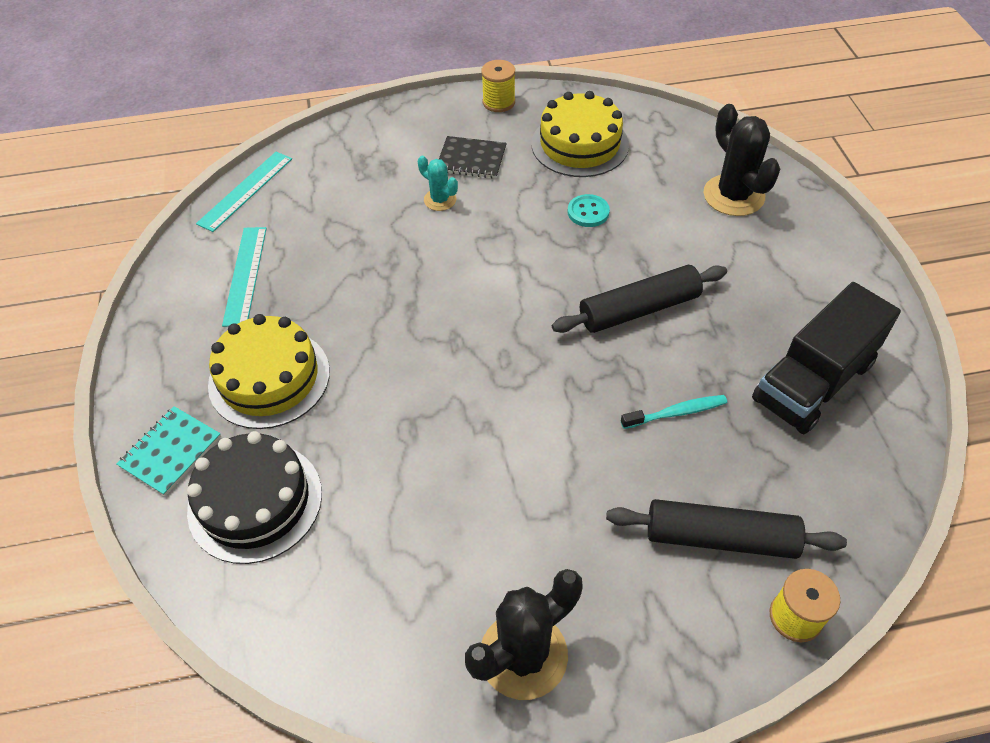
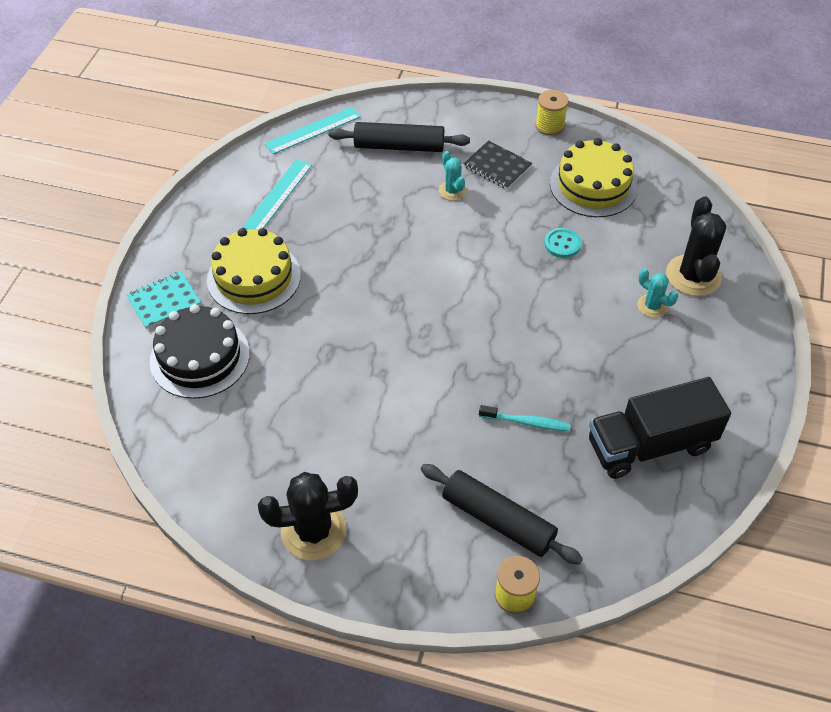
camera: 25 degrees right, 0 degrees up
(639, 309) = (551, 335): black rolling pin -> black rolling pin (399, 146)
(716, 240) = (652, 306): none -> turquoise cactus

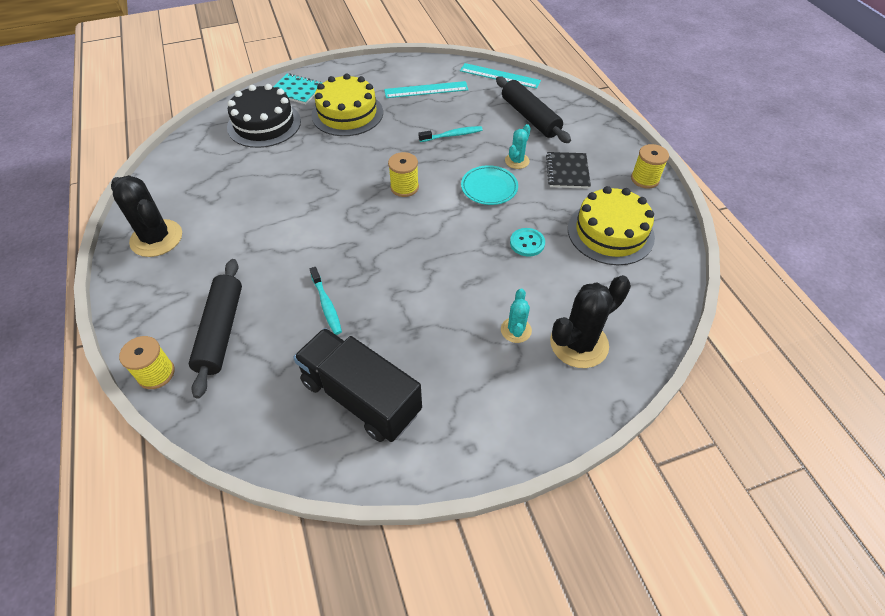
camera: 55 degrees right, 0 degrees up
(372, 214) = (452, 135): none -> turquoise toothbrush
(416, 289) = (404, 187): none -> yellow spool
(471, 230) = (489, 188): none -> turquoise plate

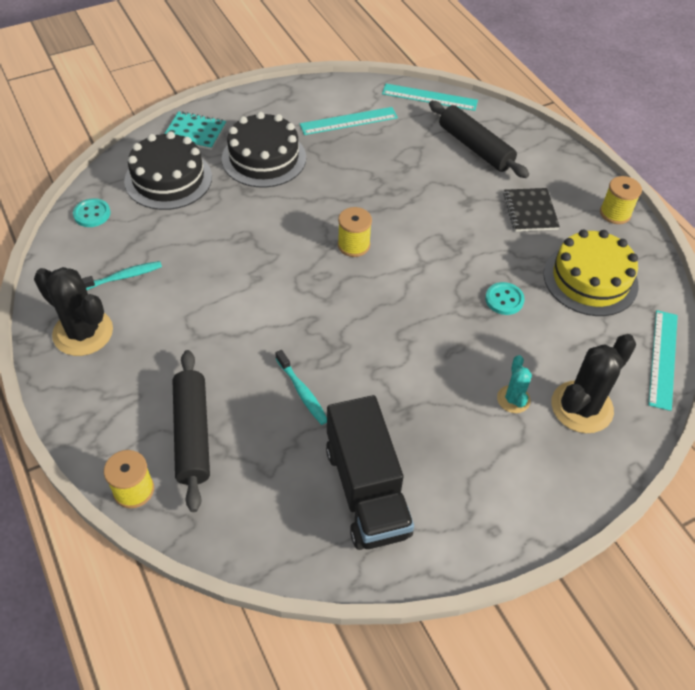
camera: 10 degrees left, 0 degrees up
(194, 146) = (92, 214): none -> turquoise button
(347, 113) = (264, 158): yellow cake -> black cake
(361, 397) = (367, 490): black truck -> black truck turned 135 degrees counterclockwise
(452, 135) = (392, 176): turquoise toothbrush -> turquoise toothbrush (123, 277)
(489, 188) = (448, 238): turquoise plate -> none
(517, 161) = (472, 203): turquoise cactus -> none
(666, 308) = (663, 359): none -> turquoise ruler

